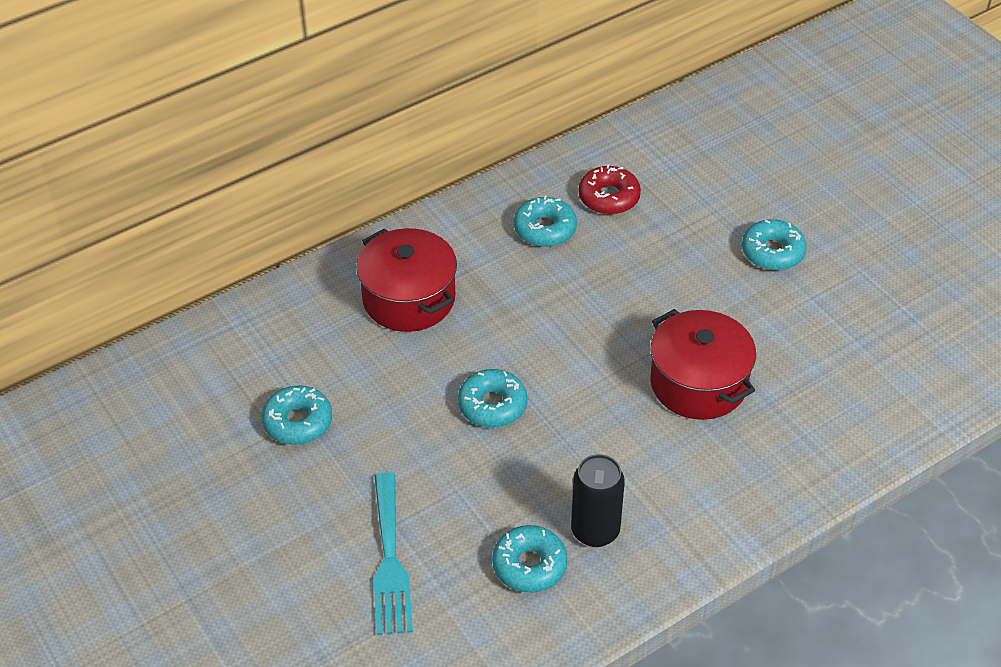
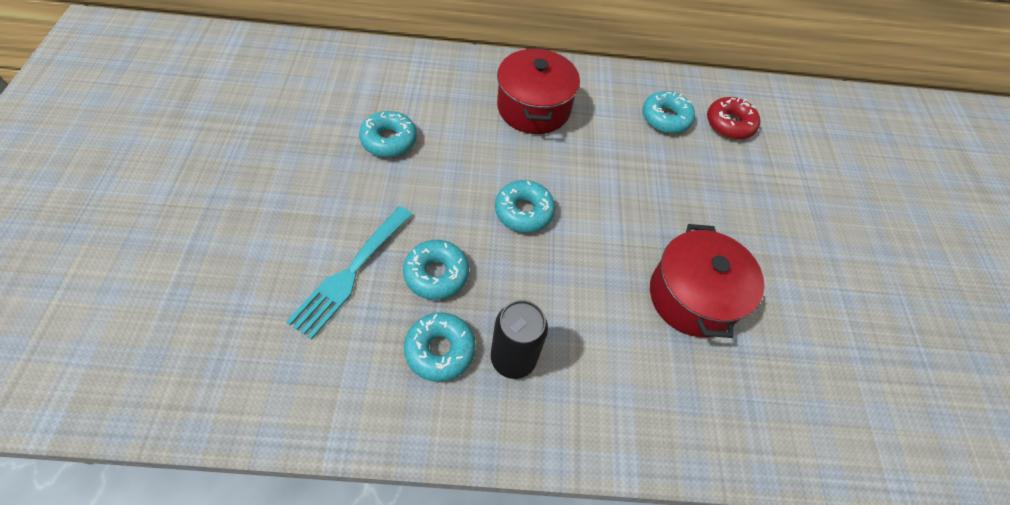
camera: 30 degrees right, 10 degrees up
(772, 252) = (831, 234): turquoise donut -> turquoise donut (436, 274)

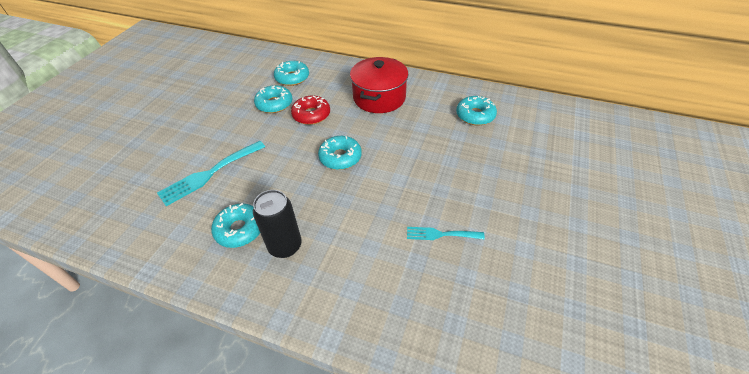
camera: 25 degrees right, 10 degrees down
(436, 274) = (262, 184): turquoise donut -> turquoise donut (292, 78)
(693, 296) = (441, 234): red pot -> turquoise fork
(729, 124) = (526, 125): red donut -> red donut (311, 115)

